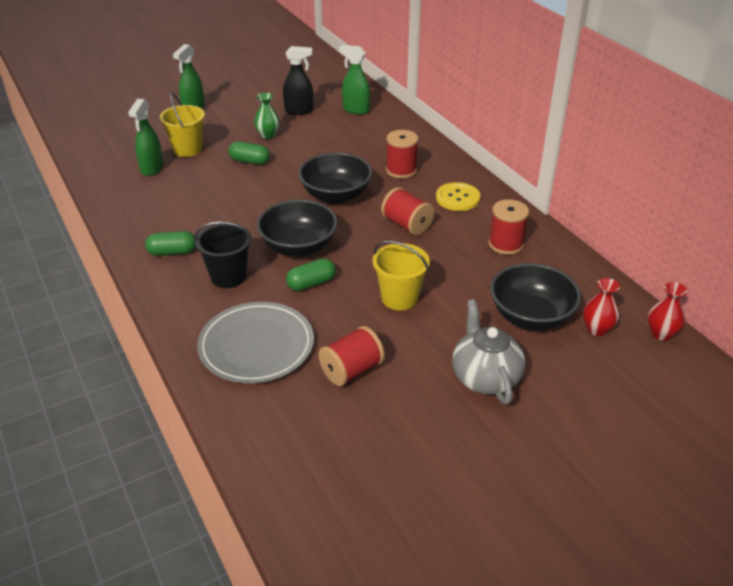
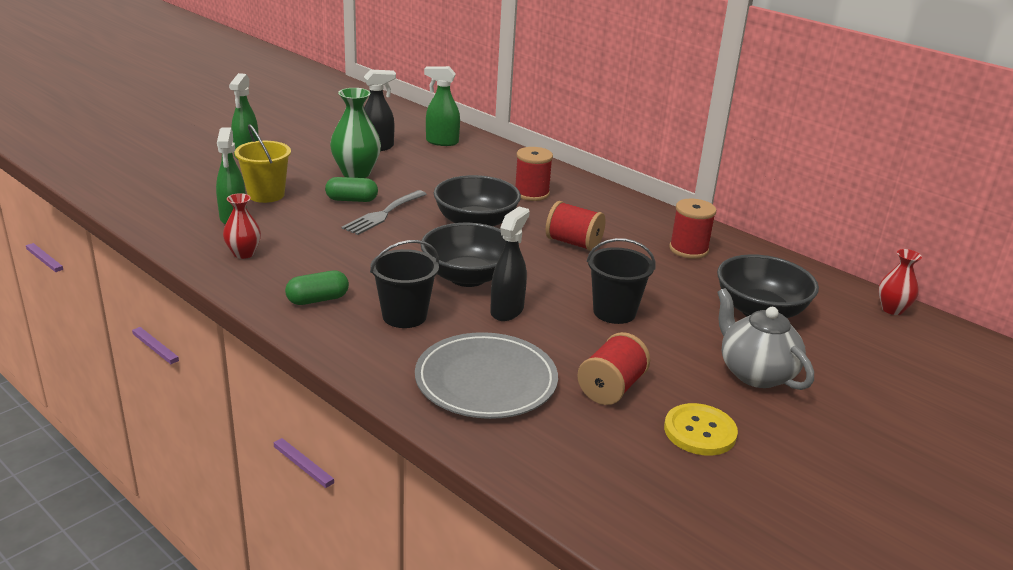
camera: 20 degrees left, 10 degrees down
(266, 178) = (383, 214): none -> grey fork
(268, 135) = (356, 173): green vase -> green vase, size x1.63
(311, 283) = (507, 310): green capsule -> black spray bottle
(399, 298) = (614, 312): yellow bucket -> black bucket
(457, 198) = (610, 213): yellow button -> yellow button (700, 431)
(597, 329) = (831, 314): red vase -> red vase (243, 253)

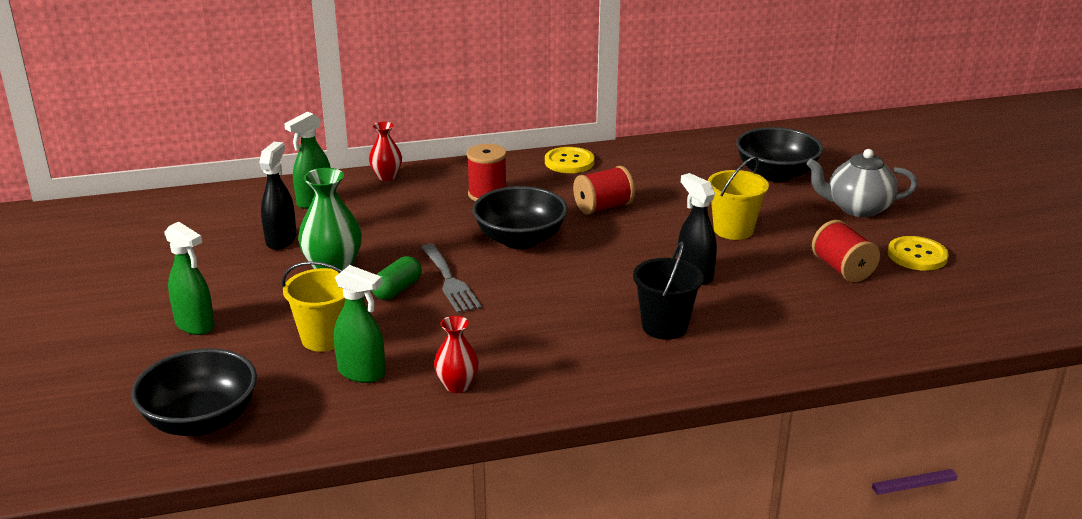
camera: 55 degrees left, 0 degrees up
(318, 299) = (596, 364): green capsule -> none
(467, 277) = (620, 275): black bowl -> black bowl (201, 420)
(486, 380) = (797, 318): grey plate -> none
(614, 312) = (733, 230): black bucket -> yellow bucket
(633, 210) = (569, 162): none -> yellow button
(688, 249) = (659, 165): red spool -> none
(892, 309) = (808, 130): red vase -> red vase (386, 176)

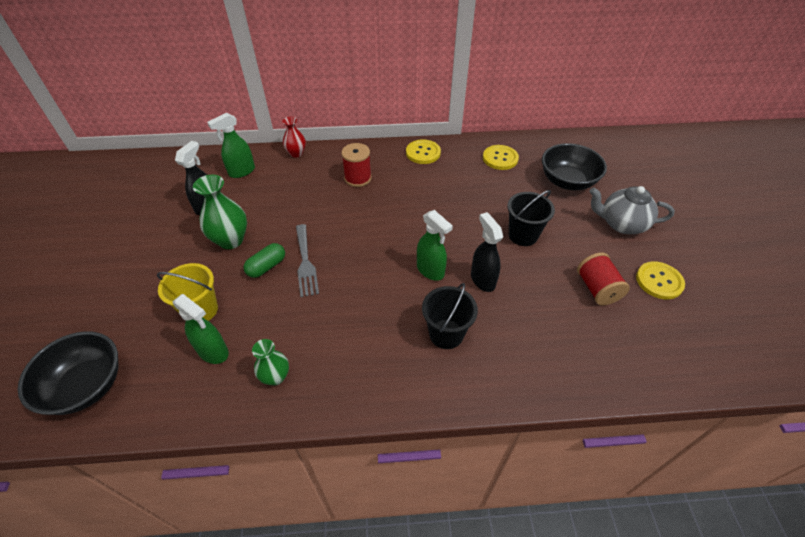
camera: 10 degrees right, 20 degrees up
(195, 325) = (121, 284): green spray bottle -> green spray bottle (430, 270)
(457, 385) = (275, 377): red vase -> green vase
(520, 240) = (367, 226): black bowl -> none
(603, 207) = (434, 200): red spool -> none
(678, 159) = (500, 158): none -> yellow button
(733, 230) = (523, 235): yellow bucket -> black bucket

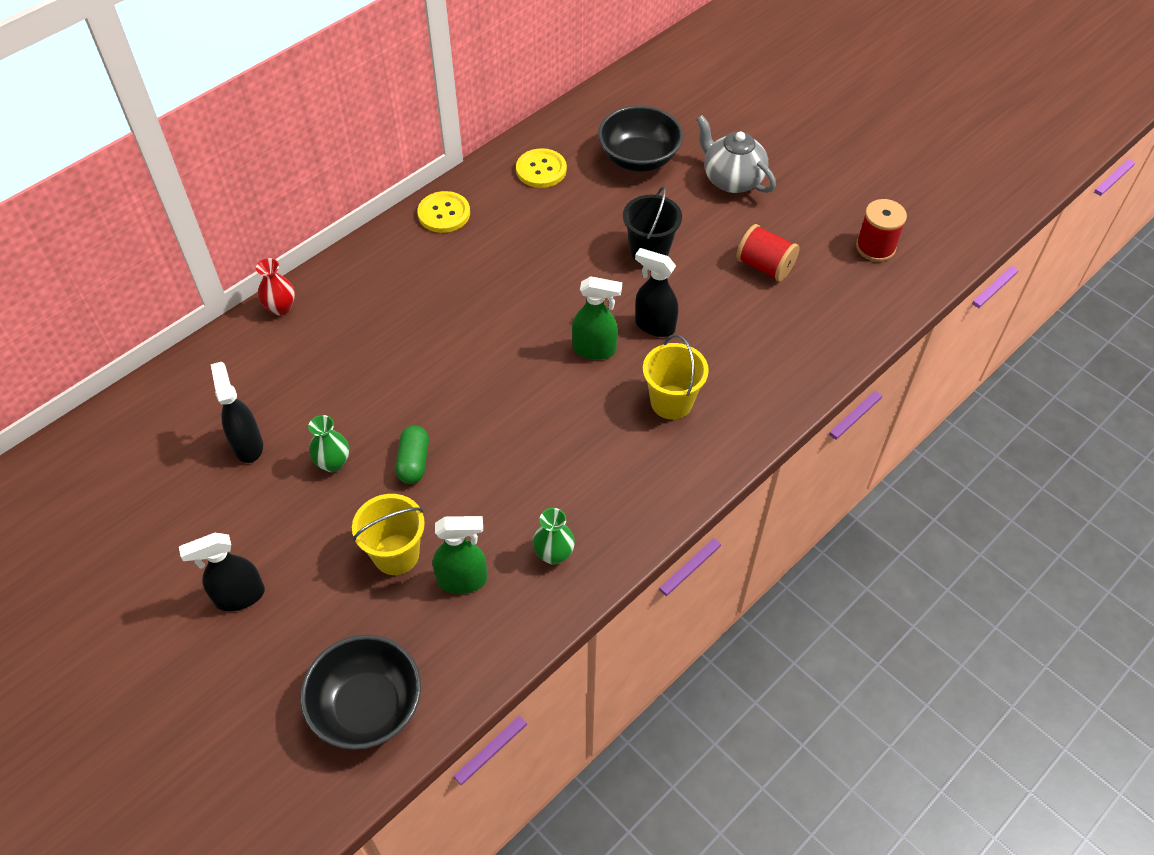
camera: 40 degrees left, 5 degrees up
(114, 276) = (239, 596): none -> black spray bottle
(231, 240) = (333, 463): green vase -> green vase, size x0.61
(241, 172) = (236, 375): green spray bottle -> none
(305, 263) = (453, 429): grey fork -> none
(358, 178) = (400, 293): red spool -> red spool (875, 247)
(446, 334) = (671, 402): black bucket -> yellow bucket
(621, 224) = (732, 179): grey teapot -> grey teapot turned 75 degrees clockwise
(659, 281) = (810, 223): yellow button -> none

